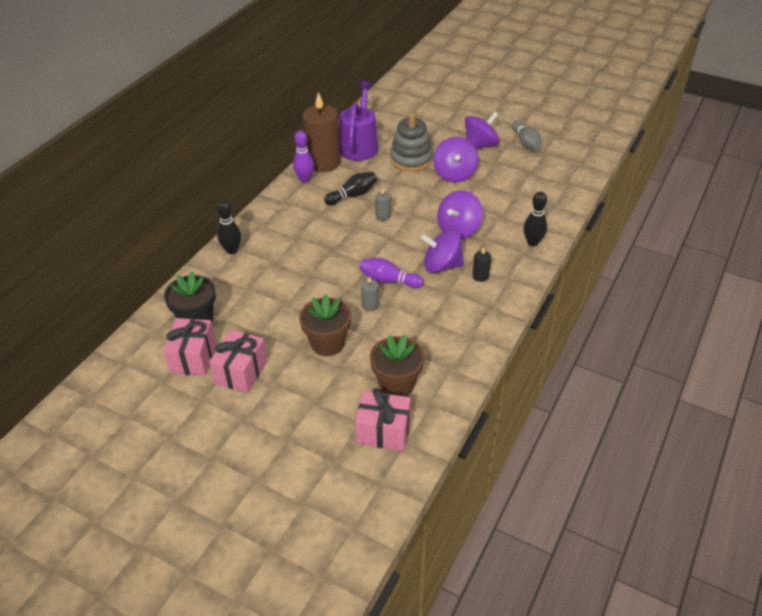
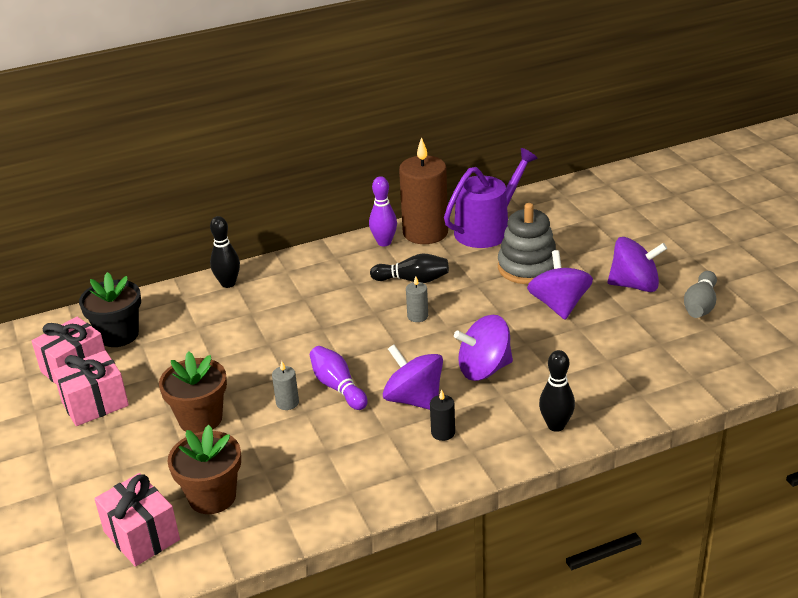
camera: 40 degrees right, 10 degrees down
(454, 174) = (559, 305): purple spinning top -> purple spinning top turned 135 degrees clockwise

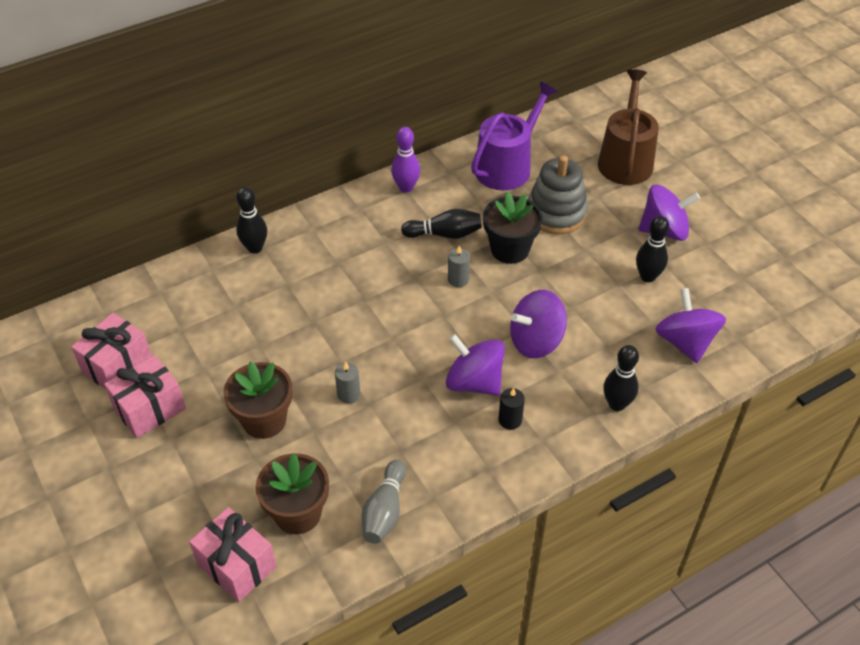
camera: 10 degrees left, 15 degrees up
(118, 335) = (154, 320): black flower pot -> black flower pot (510, 249)
(338, 387) = (395, 372): purple bowling pin -> none
(425, 233) = (445, 173): brown candle -> none
(559, 305) = (595, 258): purple spinning top -> purple spinning top (685, 342)
(606, 228) = (625, 160): none -> brown watering can
(610, 322) = (647, 276): none -> black bowling pin
(700, 305) = (730, 252): grey bowling pin -> grey bowling pin (385, 510)

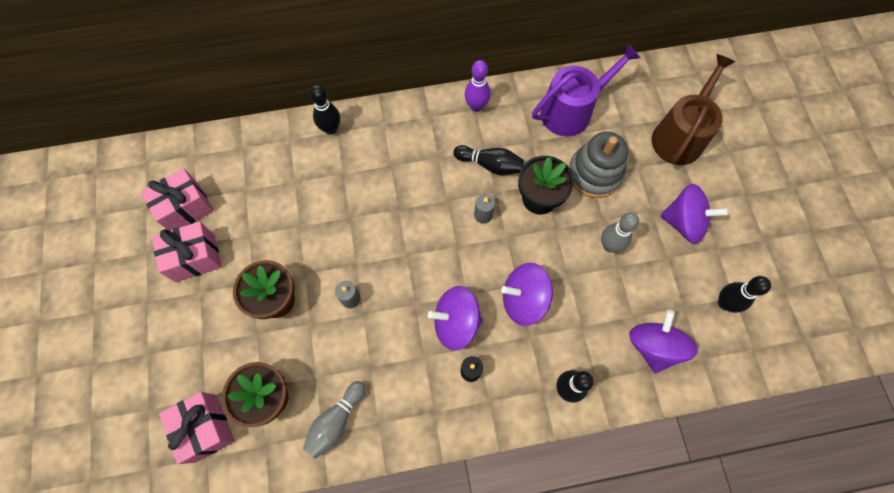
camera: 20 degrees right, 20 degrees up
(474, 382) = (456, 323): purple spinning top -> purple spinning top turned 60 degrees counterclockwise
(600, 270) = (609, 245): none -> grey bowling pin
(647, 276) = (648, 266): black bowling pin -> black bowling pin (724, 303)

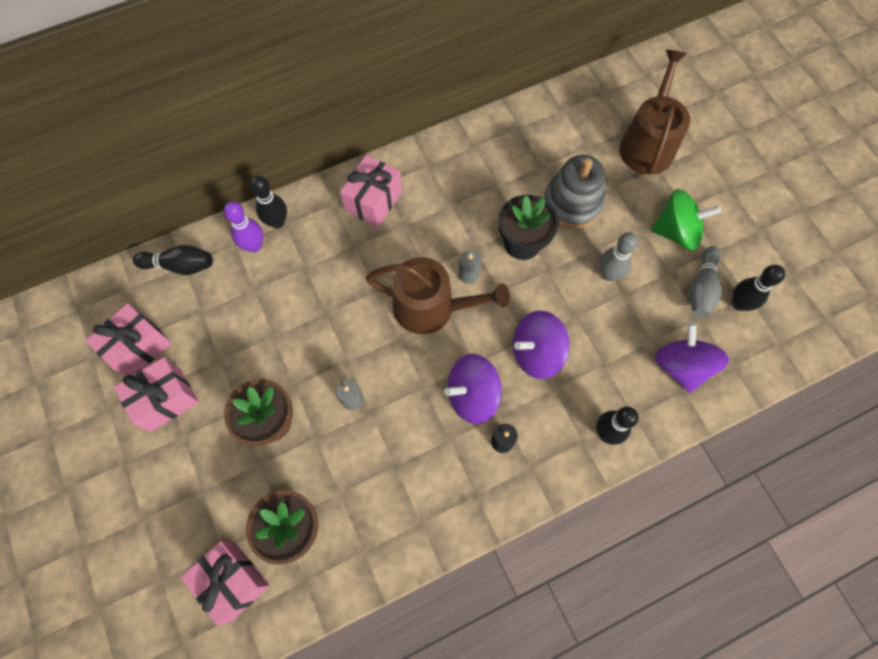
camera: 15 degrees left, 0 degrees up
(336, 421) = (374, 533): grey bowling pin -> grey bowling pin (701, 288)
(418, 130) = (373, 201): none -> pink gift
(442, 236) = (431, 307): none -> brown watering can
(476, 106) = (428, 161): purple bowling pin -> purple bowling pin (254, 246)
(490, 165) = (460, 220): black bowling pin -> black bowling pin (180, 265)
(571, 111) = (530, 143): purple watering can -> none
(684, 222) = (676, 232): purple spinning top -> green spinning top

